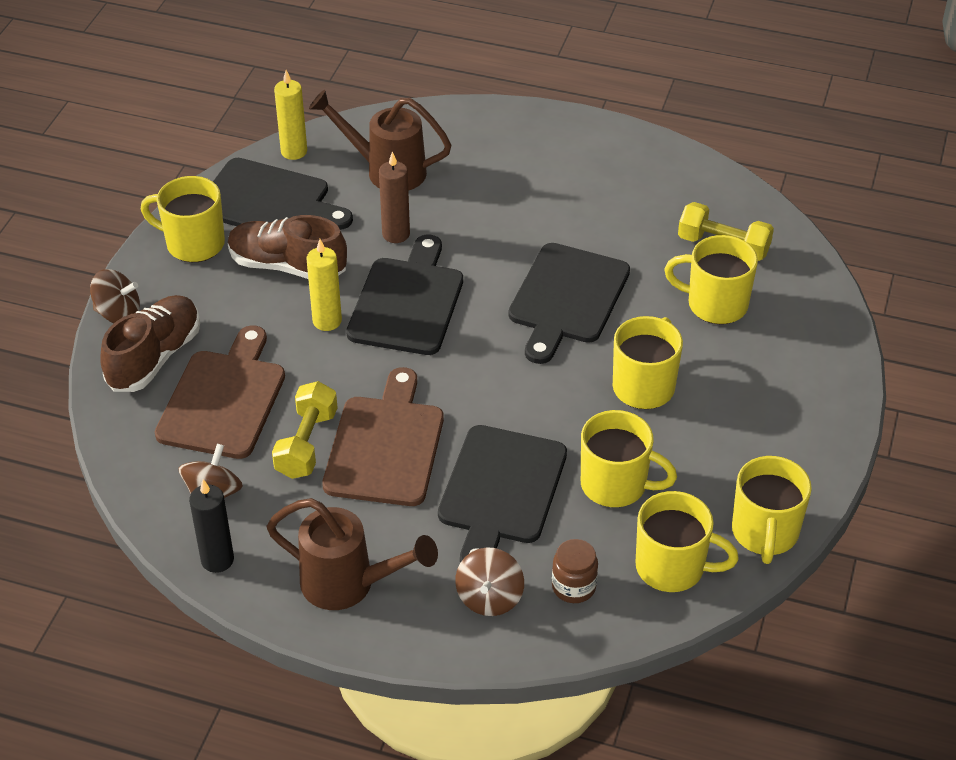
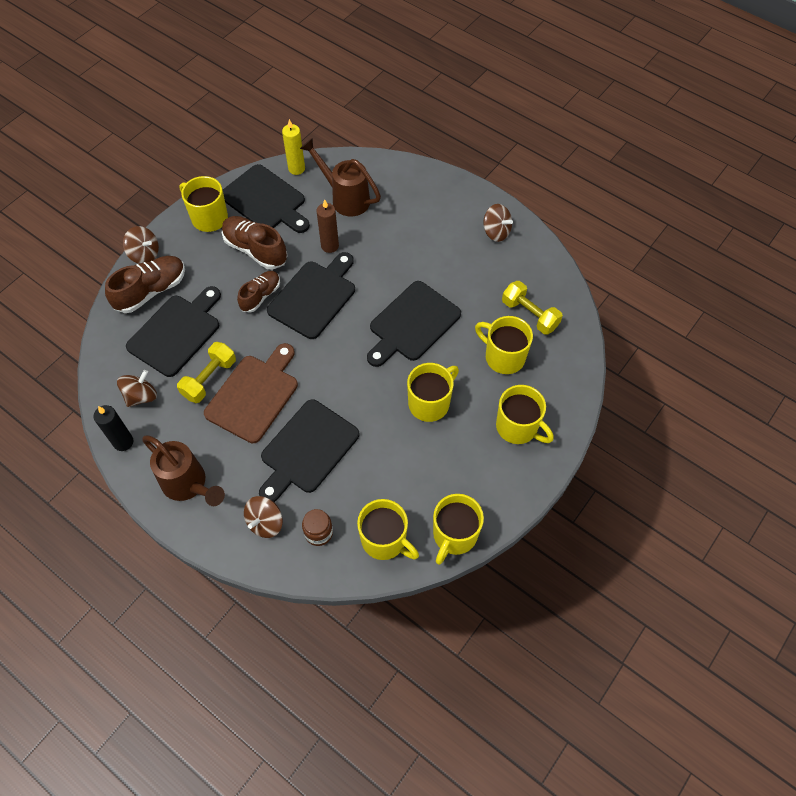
camera: 20 degrees right, 15 degrees up
(224, 399) = (177, 332): brown cutting board -> black cutting board
(327, 321) = (260, 296): yellow candle -> brown shoe
(615, 485) = (378, 469): yellow mug -> yellow mug (518, 427)
(623, 160) = (496, 232): none -> brown spinning top

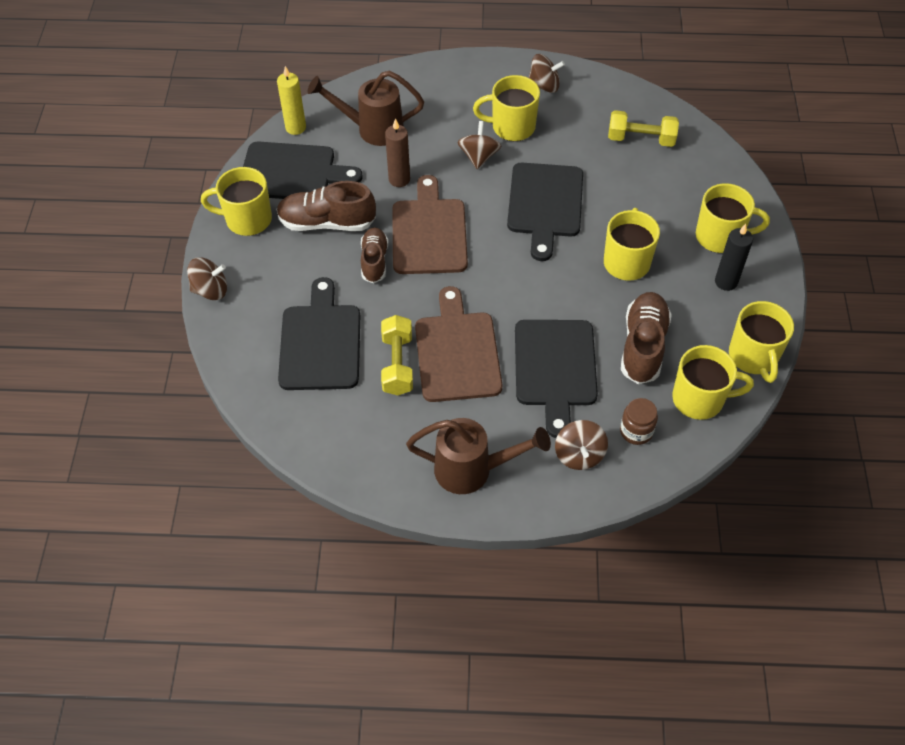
camera: 35 degrees left, 5 degrees down
(123, 442) = (366, 474): black candle -> black candle (726, 282)
(141, 396) = (342, 422): brown spinning top -> brown spinning top (479, 157)
(151, 291) = (253, 320): brown shoe -> brown shoe (643, 346)
(314, 297) = (429, 232): black cutting board -> brown cutting board
(503, 357) = (652, 186): yellow mug -> yellow mug (512, 127)

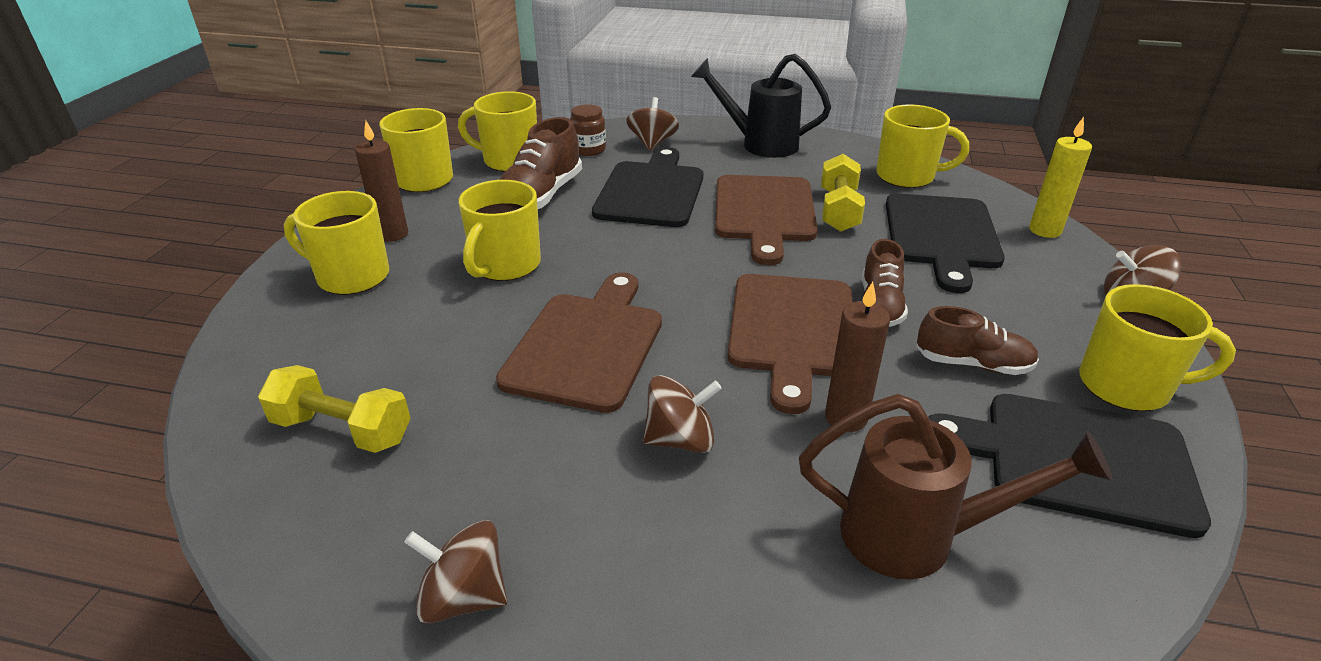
camera: 170 degrees left, 20 degrees down
(295, 127) = (1115, 570): yellow candle -> yellow candle (1045, 230)
(327, 223) = (972, 364): brown shoe -> brown shoe, size x0.65
(473, 470) = (759, 144): brown watering can -> black watering can
(479, 157) = (680, 439): brown spinning top -> brown spinning top turned 120 degrees counterclockwise
(512, 127) = (590, 494): yellow mug -> yellow mug (907, 176)
(545, 204) = (587, 345): black cutting board -> brown cutting board
(726, 282) = (392, 234): black candle -> brown candle

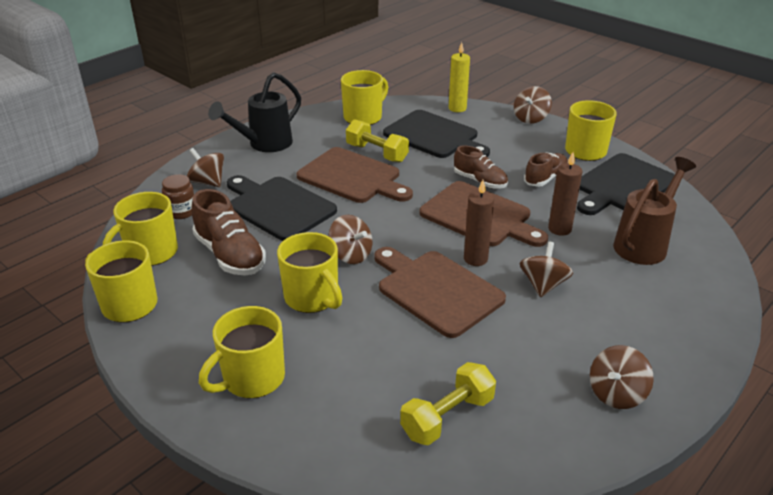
camera: 60 degrees left, 0 degrees up
(392, 234) = (206, 343): brown candle -> brown candle (475, 259)
(605, 263) = (351, 255): none -> brown spinning top

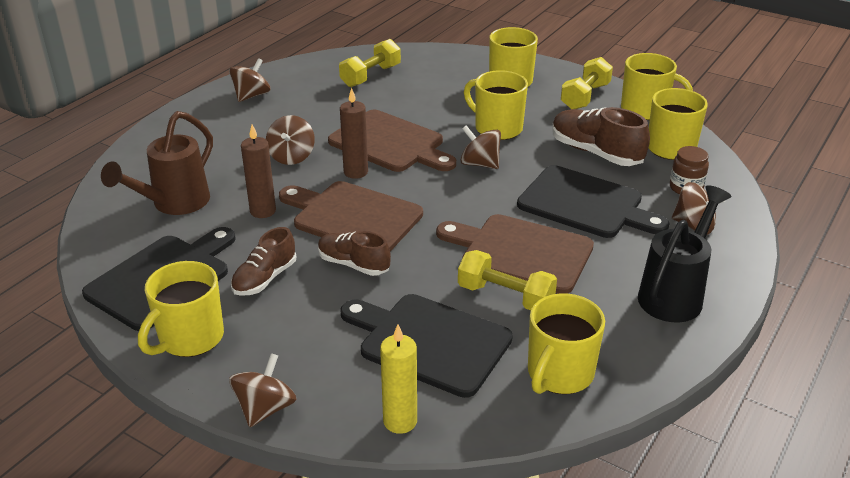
camera: 170 degrees right, 0 degrees up
(179, 336) = (585, 96): none -> yellow dumbbell

